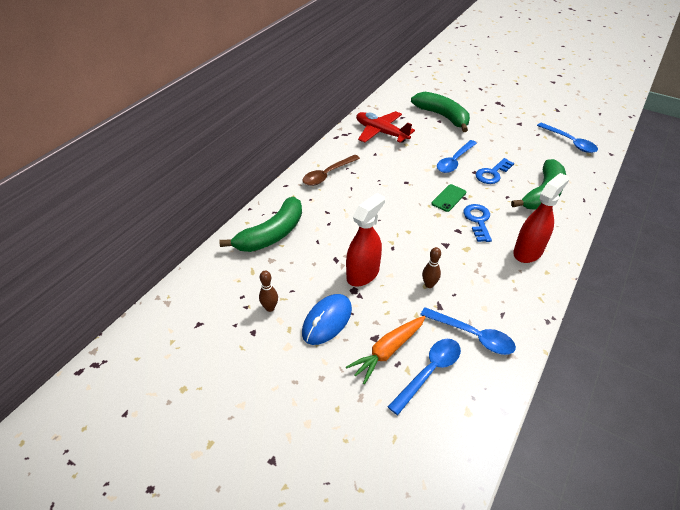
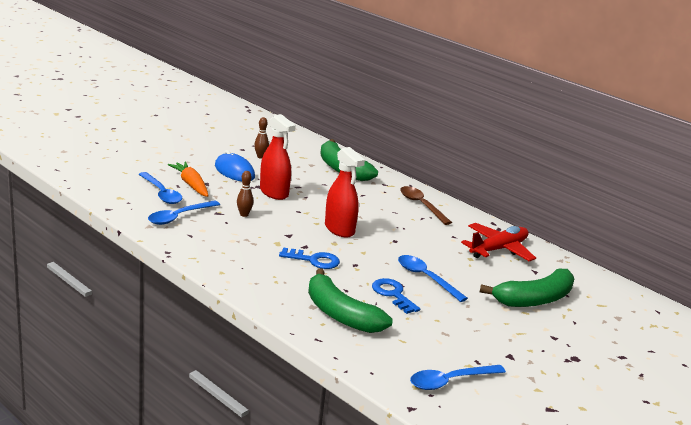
camera: 100 degrees right, 20 degrees down
(448, 198) = (358, 255): green phone -> none
(528, 252) = (254, 272): red spray bottle -> red spray bottle (339, 229)

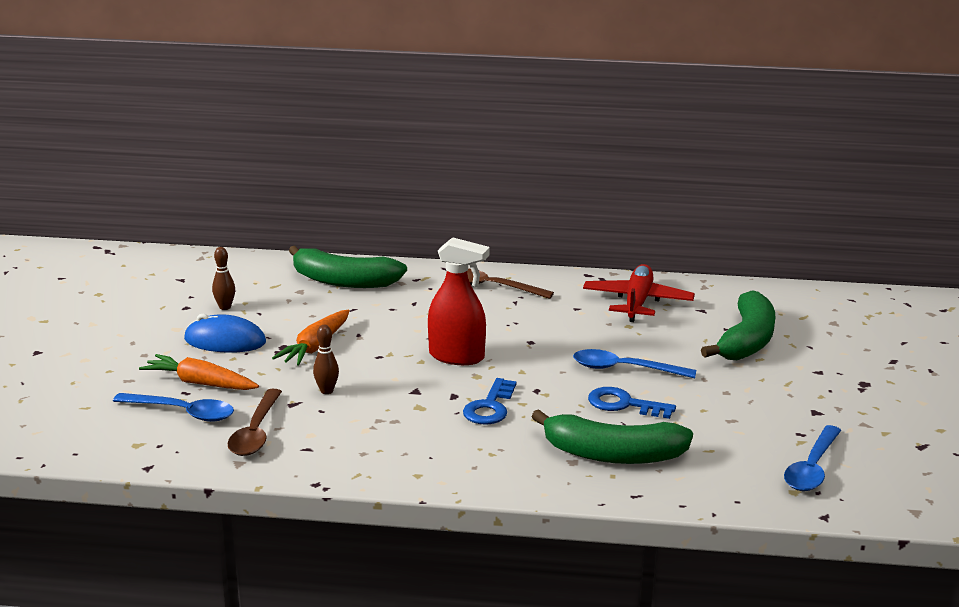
camera: 35 degrees left, 0 degrees up
(179, 217) = (255, 432): blue spoon -> brown spoon
(274, 193) = (315, 346): red spray bottle -> orange carrot
(314, 260) = (490, 407): blue key -> blue key turned 135 degrees clockwise

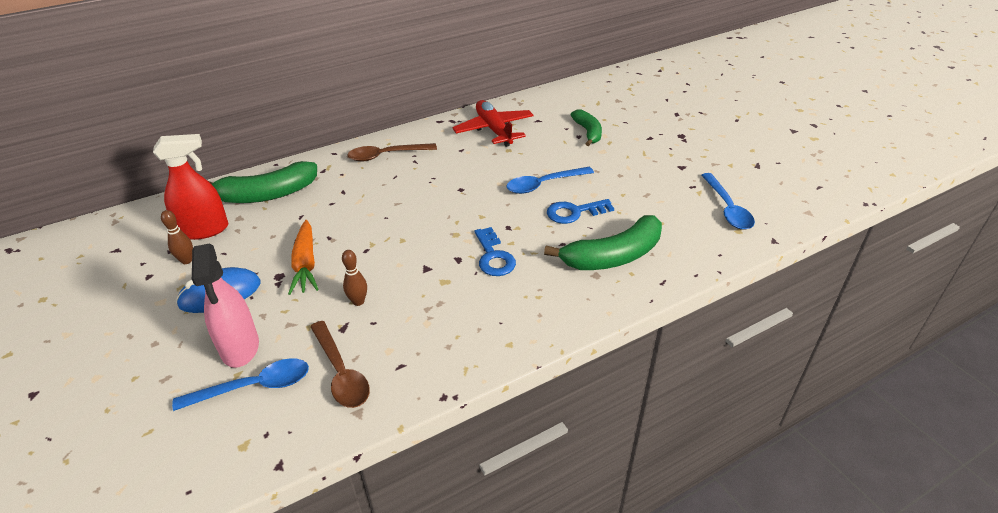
camera: 35 degrees left, 15 degrees up
(200, 383) = (240, 347): orange carrot -> pink spray bottle
(457, 356) = (424, 224): red spray bottle -> red spray bottle (204, 230)
(746, 341) = (588, 132): green banana -> green banana, size x0.61

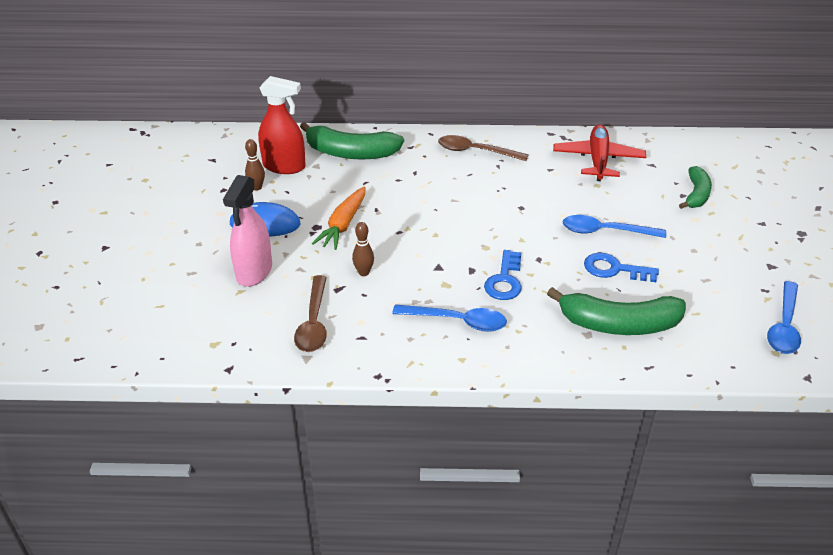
camera: 30 degrees right, 0 degrees up
(254, 387) = (246, 305): blue spoon -> blue spoon (458, 321)

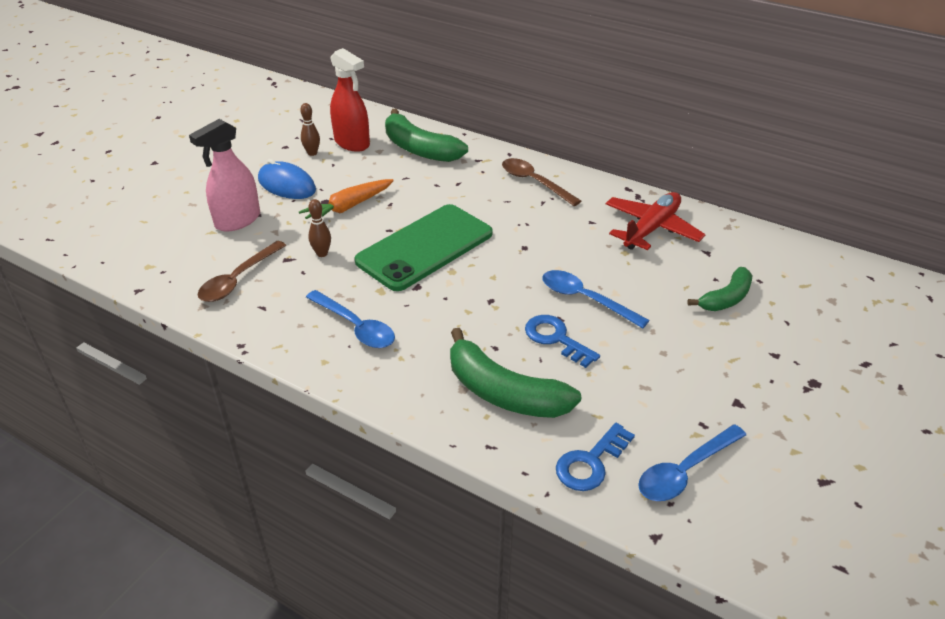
camera: 30 degrees right, 0 degrees up
(444, 236) = (425, 247): none -> green phone
(504, 280) = (437, 307): blue key -> blue key (590, 463)

